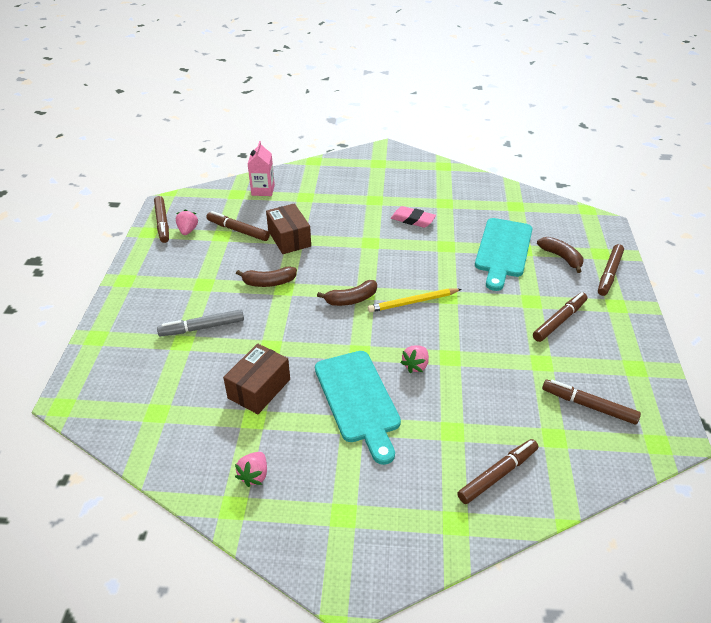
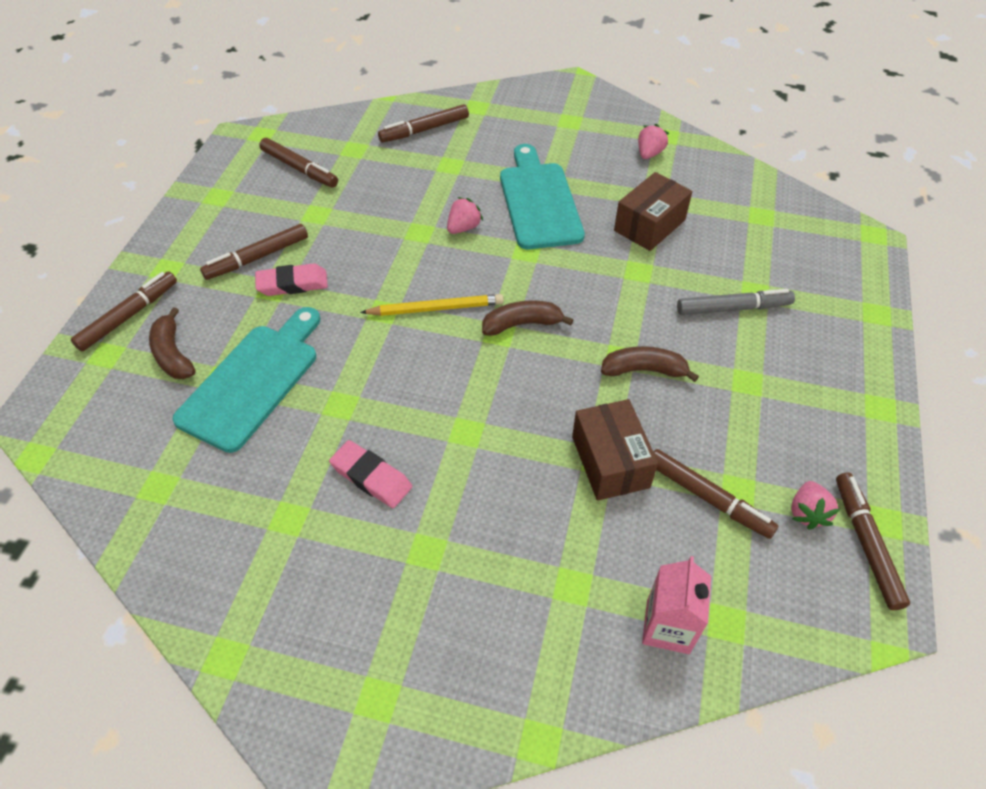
camera: 170 degrees left, 10 degrees up
(520, 306) = (292, 284): none -> pink eraser

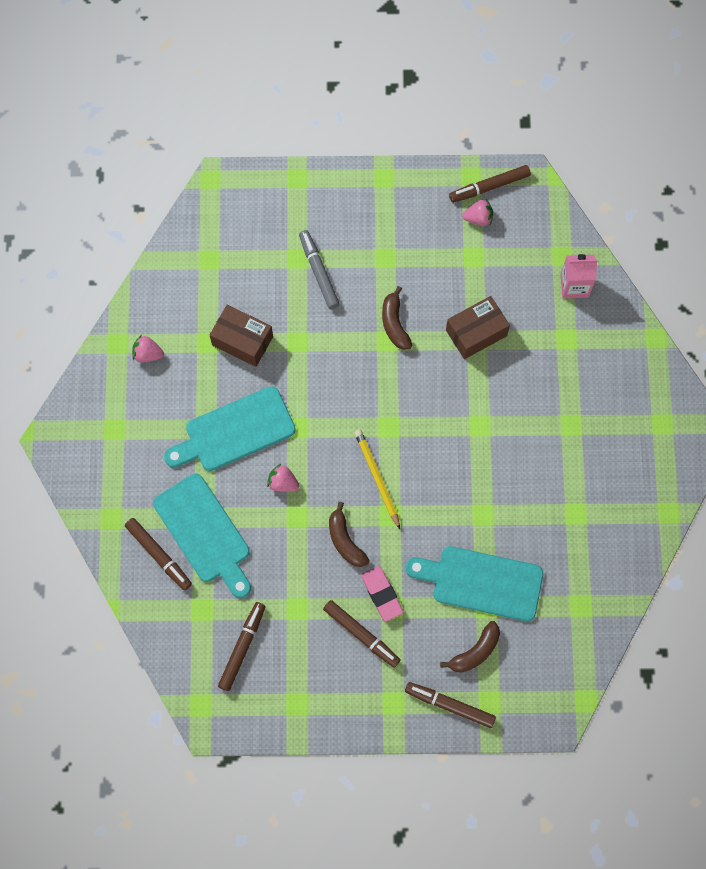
camera: 105 degrees left, 20 degrees up
(371, 477) = (532, 474): pink eraser -> none
(433, 162) = (204, 533): none -> turquoise cutting board
(522, 324) = (375, 413): brown banana -> brown banana (345, 540)
(708, 498) = (485, 273): brown marker -> none

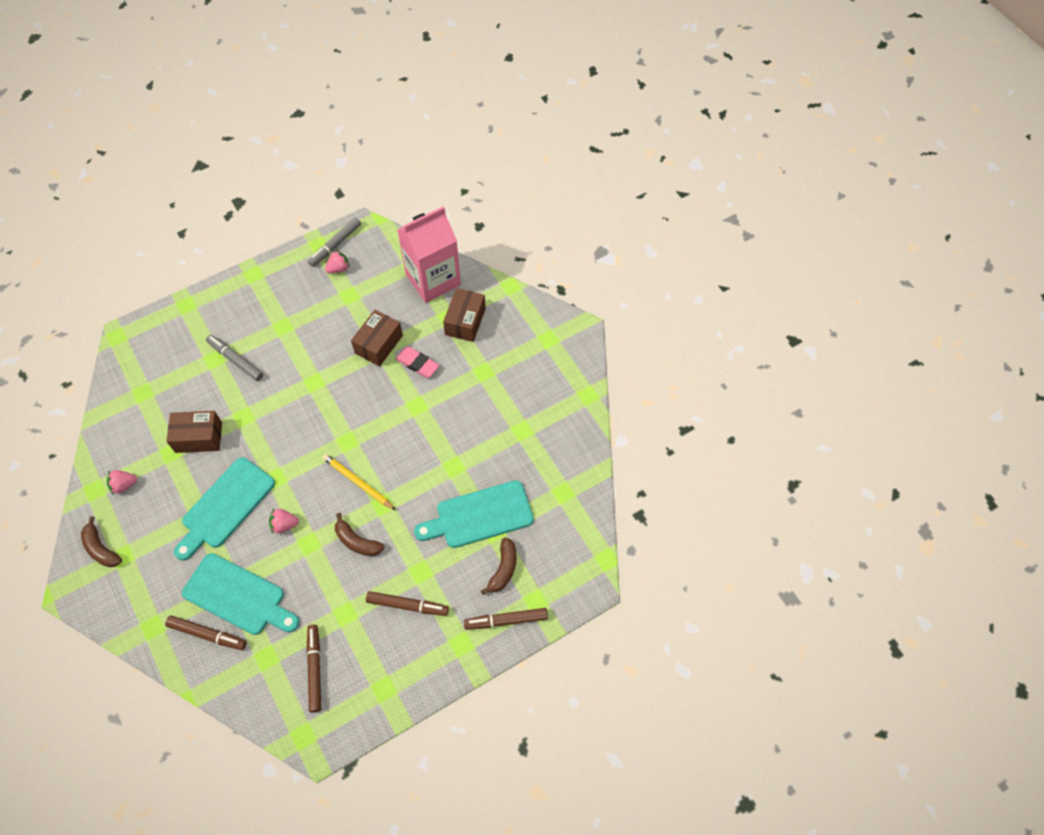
camera: 30 degrees left, 10 degrees down
(382, 594) = (407, 566): pink eraser -> pink eraser (417, 364)
(394, 323) = (313, 367): brown banana -> brown banana (101, 548)
(489, 187) = (335, 245): brown marker -> grey marker
(574, 285) = (433, 279): pink carton -> pink carton, size x1.92
(582, 355) = (465, 321): none -> brown box

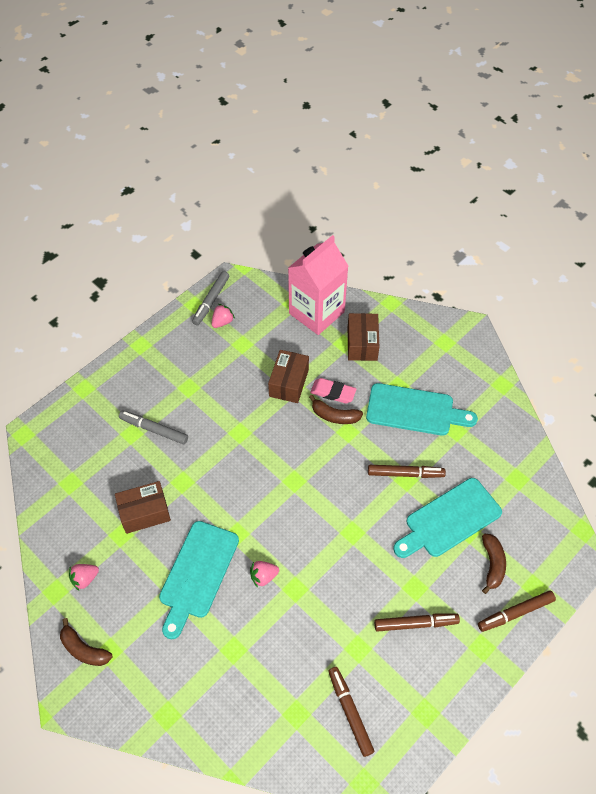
camera: 15 degrees left, 5 degrees down
(207, 634) = (227, 707): brown marker -> brown marker (405, 474)
(238, 596) = (244, 660): turquoise cutting board -> turquoise cutting board (414, 410)
(357, 541) = (342, 574): brown banana -> brown banana (334, 416)
(358, 482) = (320, 517): yellow pencil -> none

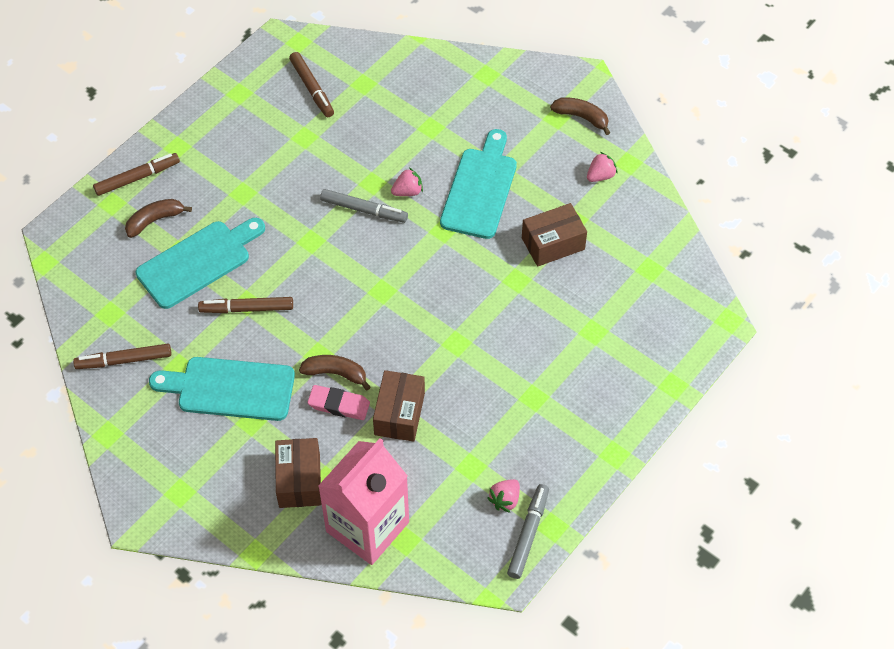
camera: 175 degrees right, 0 degrees up
(154, 429) = (566, 338): grey marker -> grey marker (364, 210)
(415, 624) = (244, 161): brown marker -> brown marker (124, 360)
(492, 564) = (155, 220): brown banana -> brown banana turned 60 degrees clockwise

